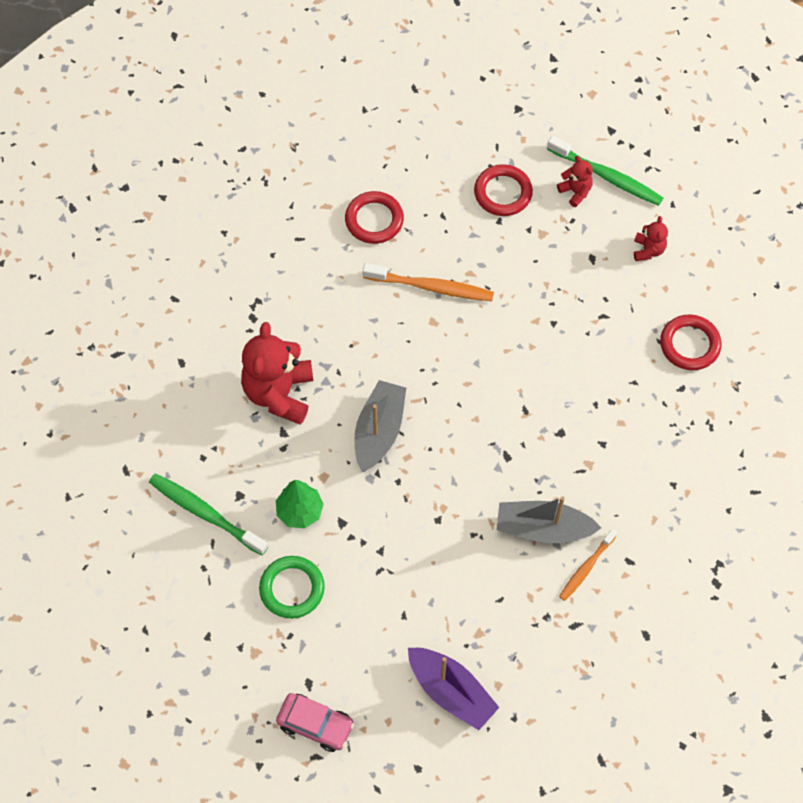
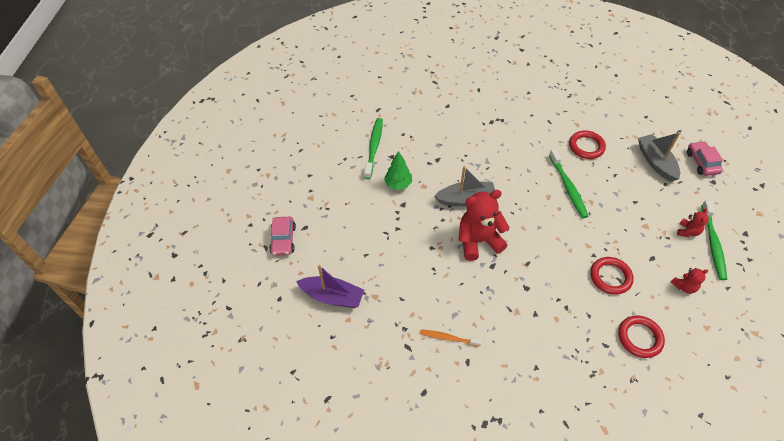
camera: 65 degrees right, 10 degrees down
(279, 393) = (458, 149): red teddy bear -> red teddy bear (478, 241)
(292, 588) = (353, 198): green ring -> none
(431, 287) = (568, 187): orange toothbrush -> green toothbrush
(451, 691) = (332, 296): purple boat -> purple boat turned 90 degrees counterclockwise
(481, 99) = (701, 162): none -> pink car
(503, 193) = (654, 196): red ring -> red ring (610, 277)
(543, 528) = (459, 303): grey boat -> grey boat (655, 162)

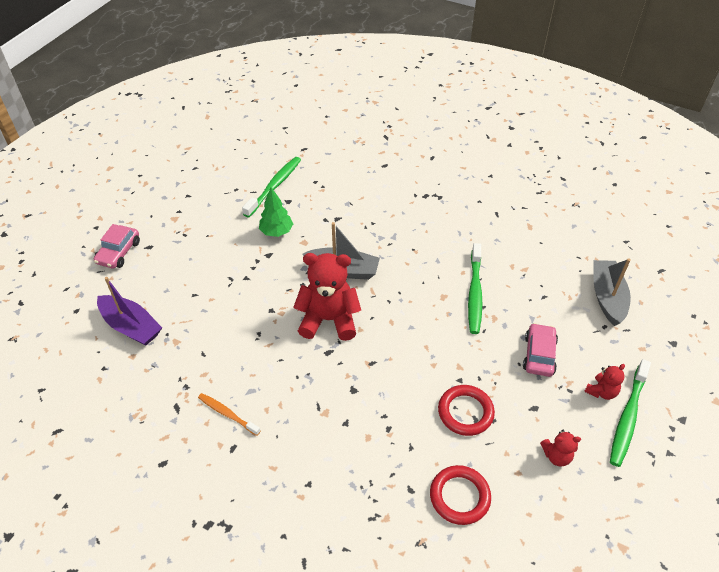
camera: 20 degrees right, 5 degrees down
(586, 146) = (526, 254): red ring -> none
(701, 162) = (670, 316): pink car -> pink car (539, 355)

